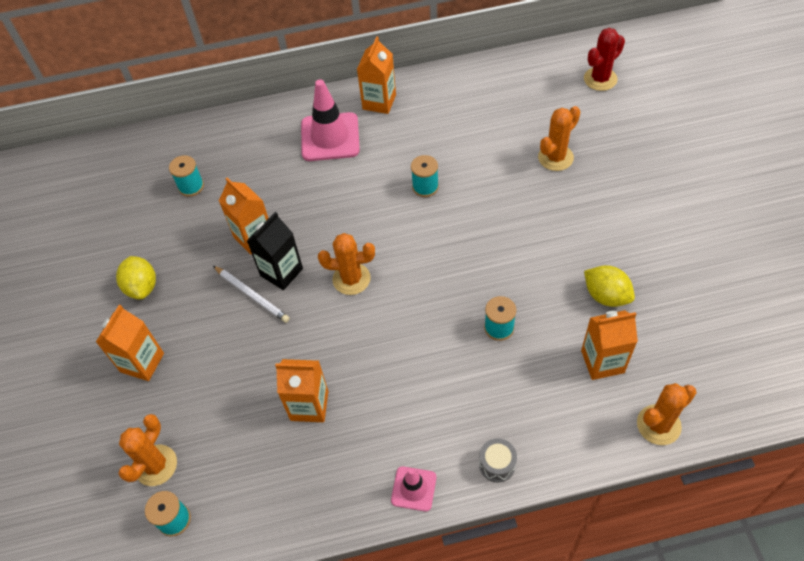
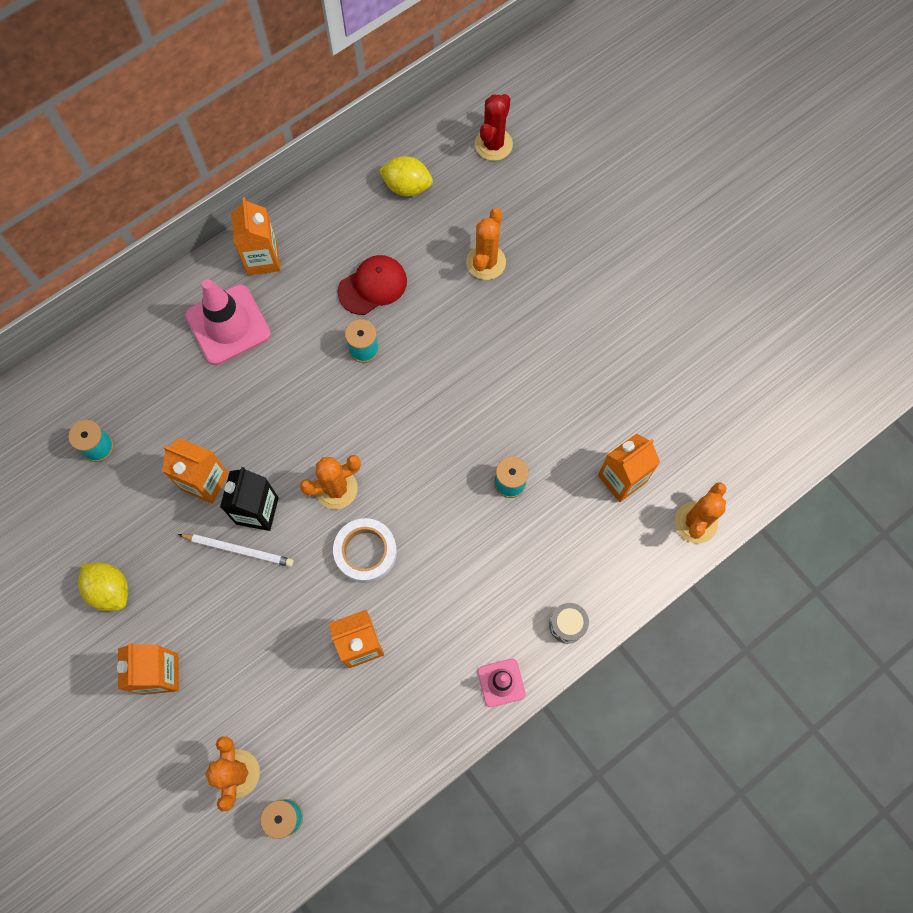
camera: 30 degrees left, 15 degrees up
(350, 335) = (365, 552): none -> white tape
(454, 146) = (373, 286): none -> red cap
(606, 296) = (598, 406): yellow lemon -> yellow lemon (407, 187)

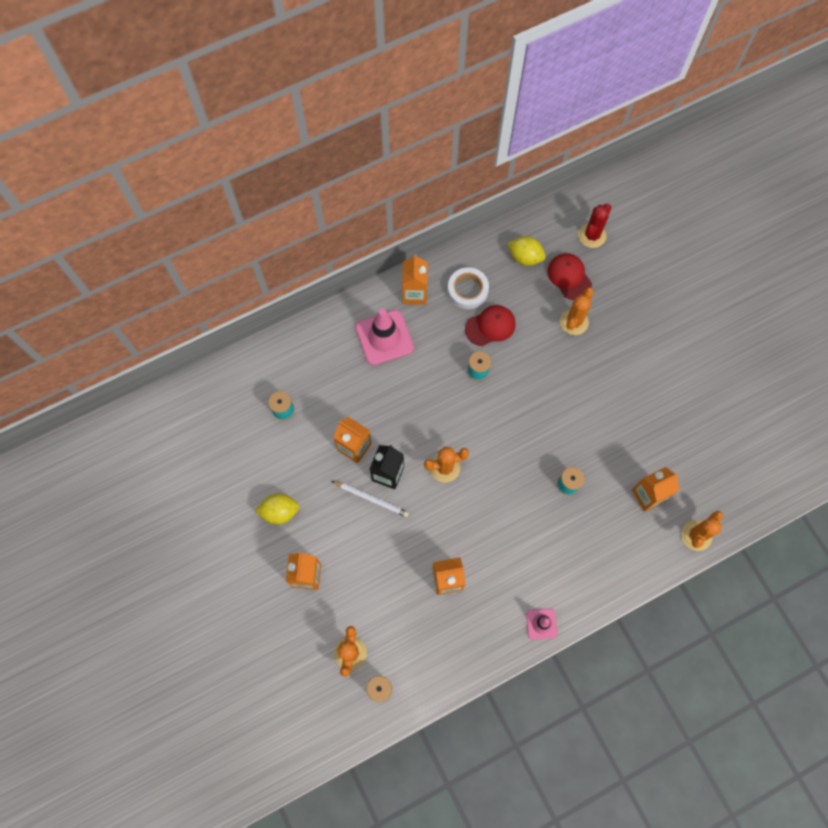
camera: 10 degrees right, 0 degrees up
(110, 590) = (280, 511): yellow lemon -> yellow lemon turned 60 degrees counterclockwise
(365, 552) = (459, 516): white tape -> white tape (467, 290)
(471, 203) = (569, 277): none -> red cap
(567, 625) = (593, 591): grey drum -> none

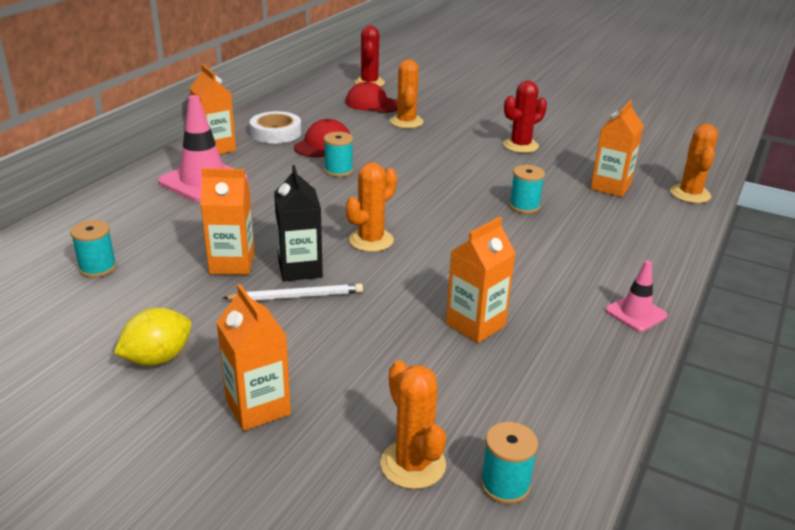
camera: 35 degrees left, 40 degrees down
(525, 257) = (317, 105): yellow lemon -> none
(632, 404) = (520, 146): none -> red cactus

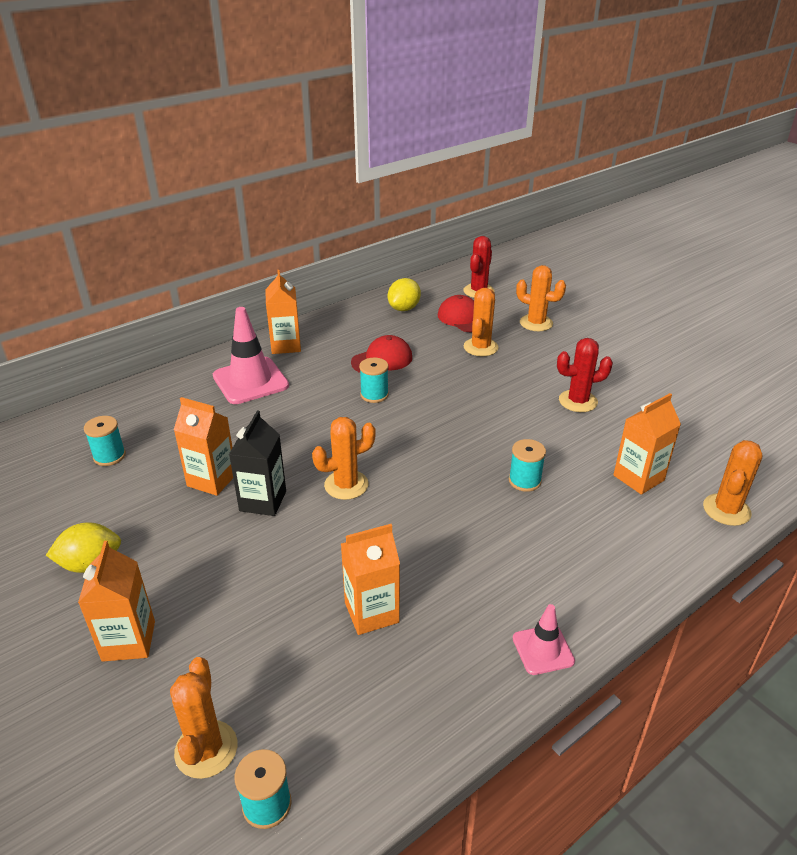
camera: 25 degrees right, 5 degrees up
(276, 133) = (349, 337): white tape -> none
(297, 296) = (239, 531): white pencil -> none
(310, 104) = (404, 308): none -> yellow lemon
(439, 98) = (536, 323): none -> orange cactus

